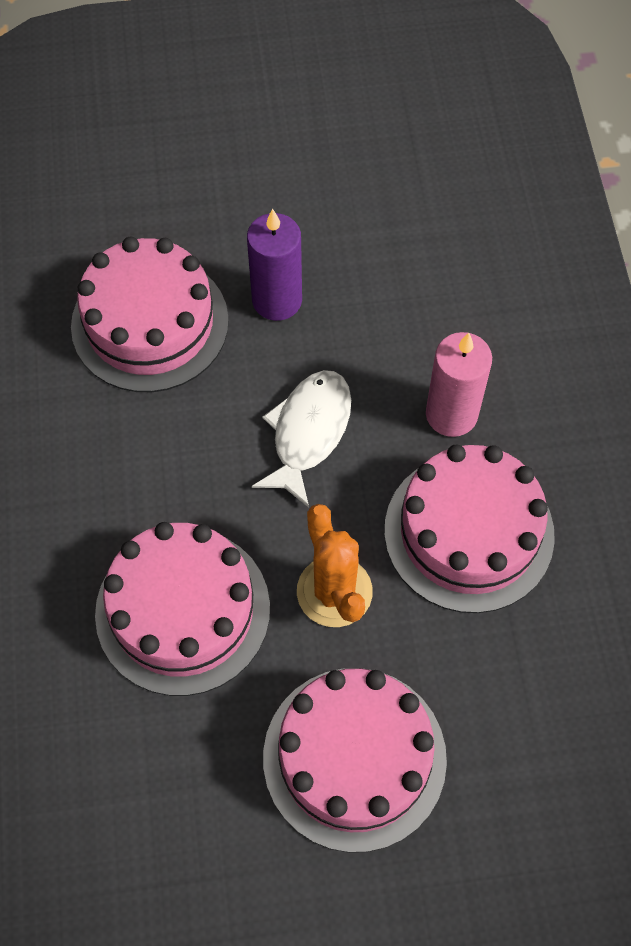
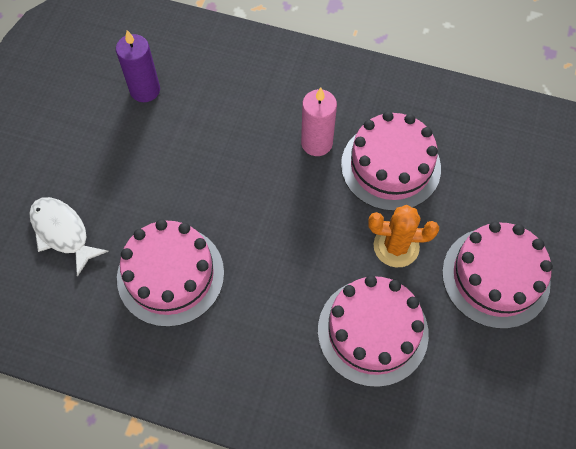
camera: 65 degrees left, 0 degrees up
(277, 300) = (195, 198): purple candle -> purple candle (145, 90)
(308, 432) = (291, 218): white fish -> white fish (63, 232)

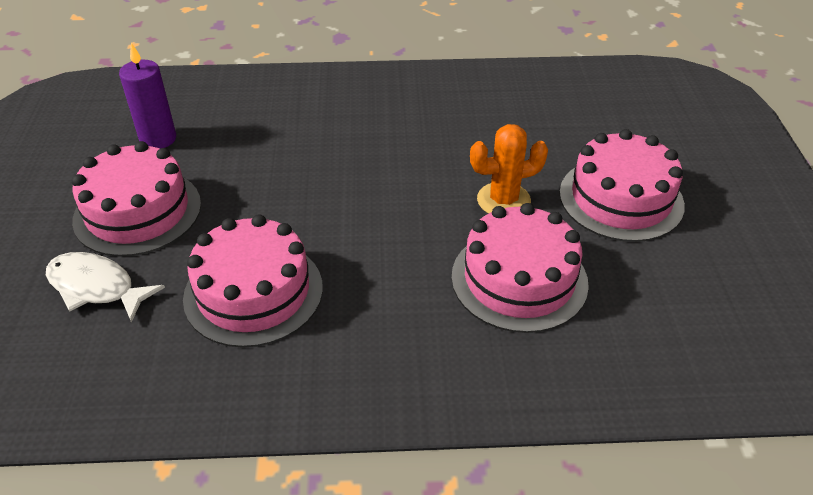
camera: 20 degrees left, 20 degrees down
(316, 143) = (373, 138): pink candle -> none
(390, 166) = (462, 139): pink cake -> pink cake (137, 212)

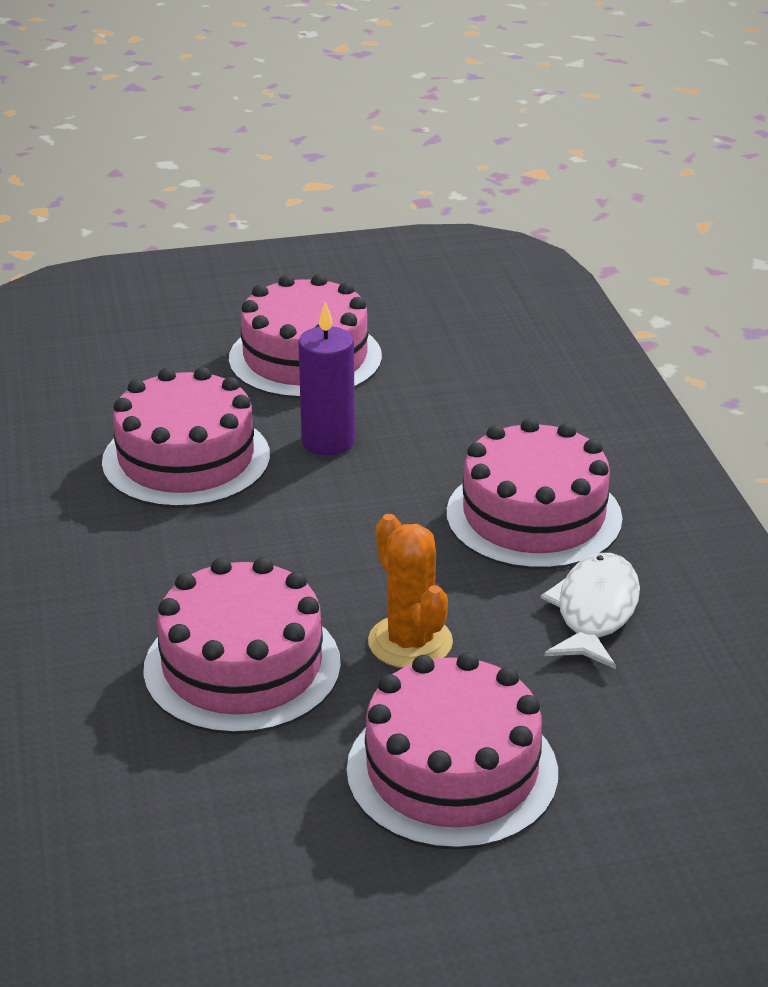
camera: 80 degrees right, 10 degrees down
(96, 287) = (179, 361): white fish -> white fish (594, 612)
(158, 139) = (447, 341): purple candle -> purple candle (328, 441)
(386, 133) = (533, 516): none -> pink cake

